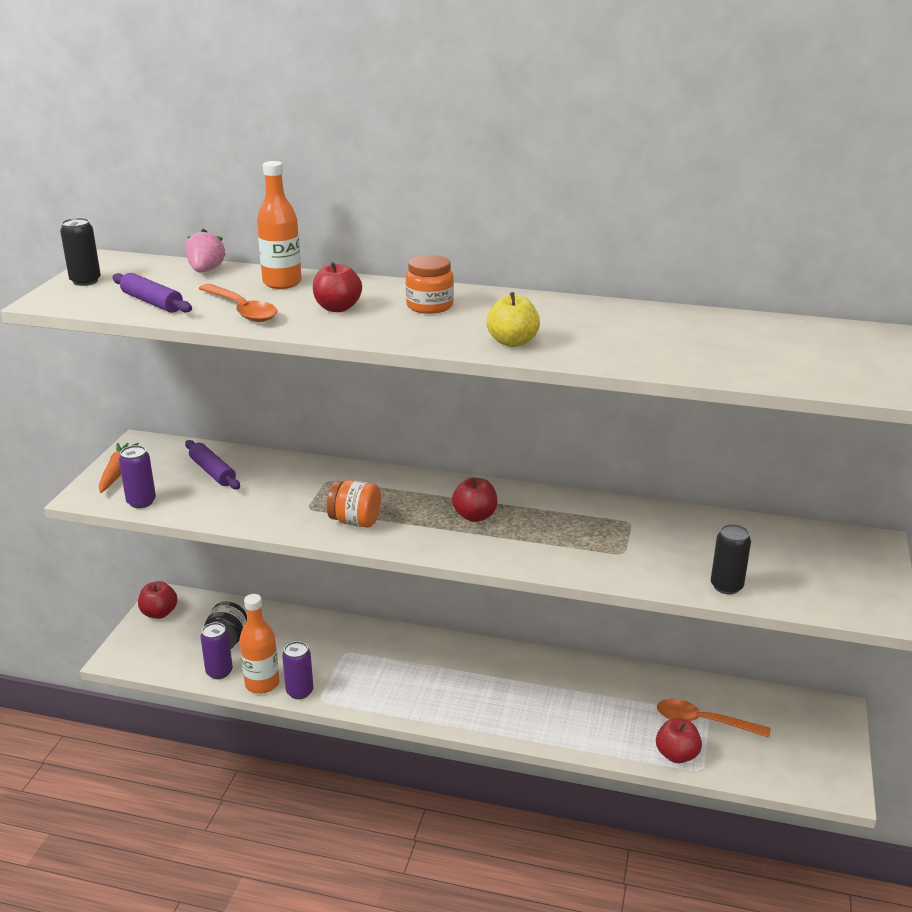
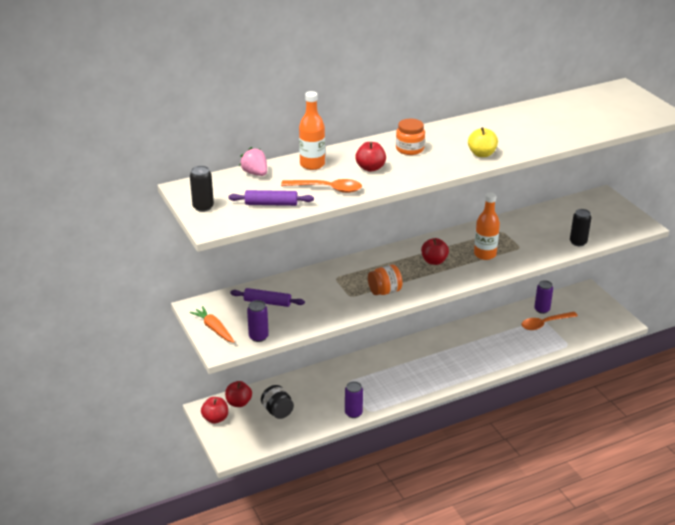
camera: 40 degrees left, 5 degrees up
(219, 672) = (298, 428): purple can -> purple can (542, 309)
(262, 684) = (329, 420): orange bottle -> orange bottle (485, 254)
(676, 755) = (551, 344): red apple -> red apple (239, 403)

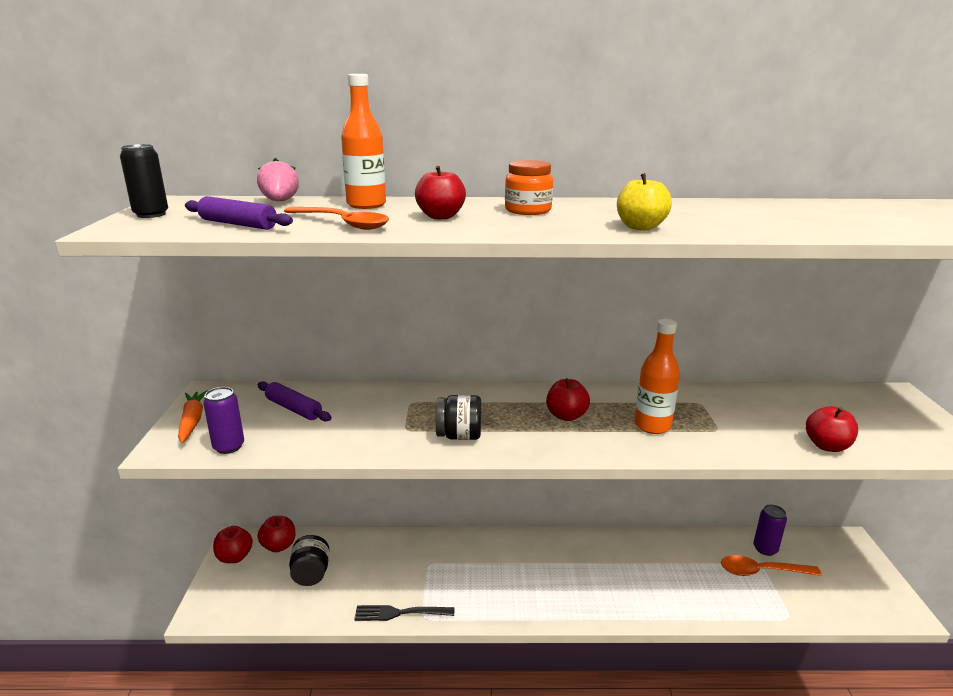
camera: 25 degrees right, 10 degrees down
(353, 413) = (401, 613): purple can -> black fork
(384, 291) = (459, 436): orange jar -> black jar
(578, 242) = (827, 446): black can -> red apple

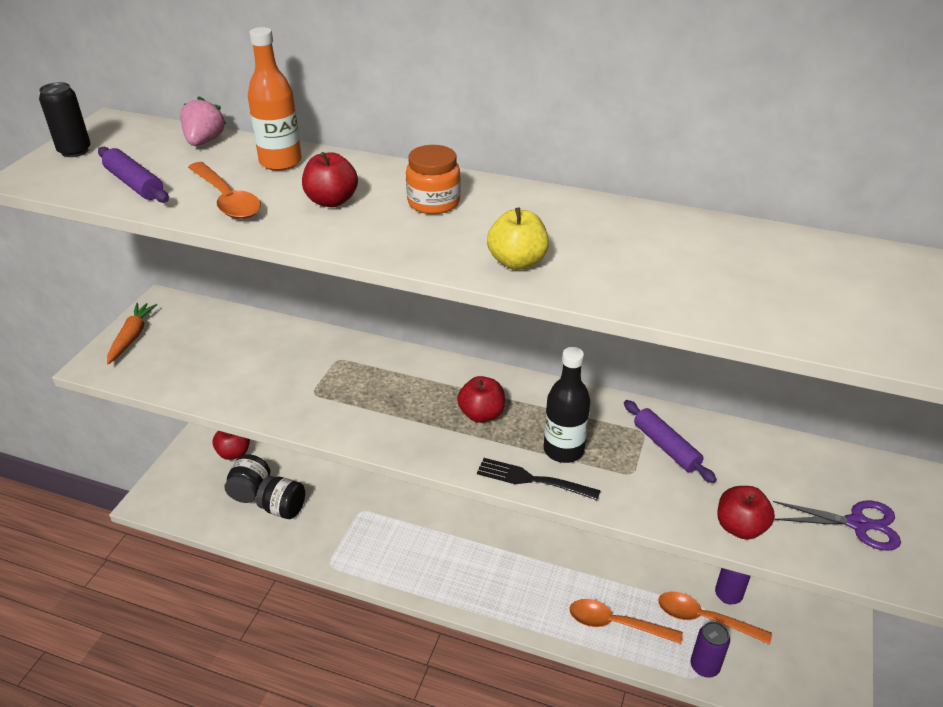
camera: 20 degrees right, 15 degrees up
(229, 447) = (148, 375): purple can -> purple can (704, 666)
(235, 557) = (192, 454): red apple -> none
(293, 408) = (225, 342): purple rolling pin -> purple rolling pin (666, 447)
(401, 613) = (311, 553): black fork -> black fork (533, 480)
(459, 436) = (357, 414): black jar -> black jar (283, 509)
(652, 426) = (563, 450): orange bottle -> black bottle
(700, 595) = (616, 624): none -> orange spoon
(898, 426) = (857, 524): none -> purple scissors

